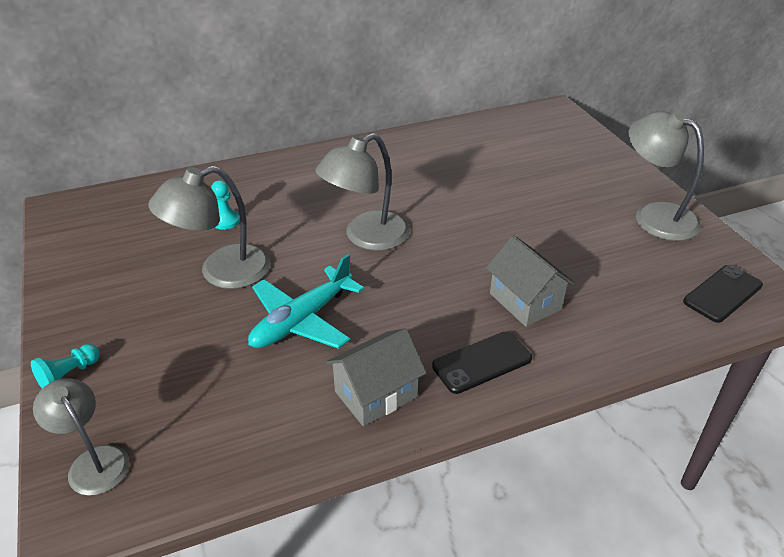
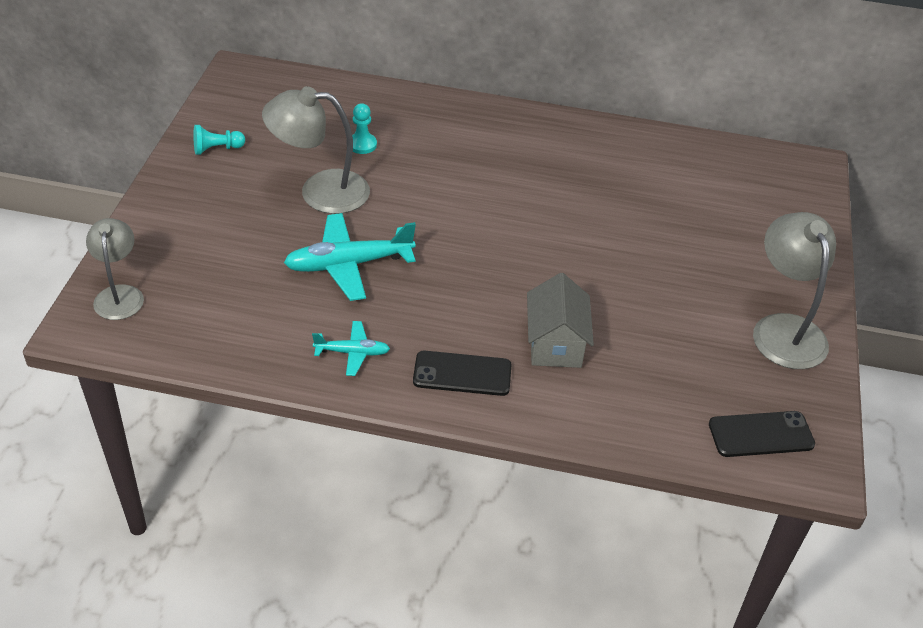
camera: 30 degrees right, 5 degrees up
(69, 375) = (147, 222): turquoise pawn -> turquoise pawn (217, 149)
(366, 237) = (470, 216): grey lamp -> none
(376, 394) = (352, 353): grey house -> turquoise plane

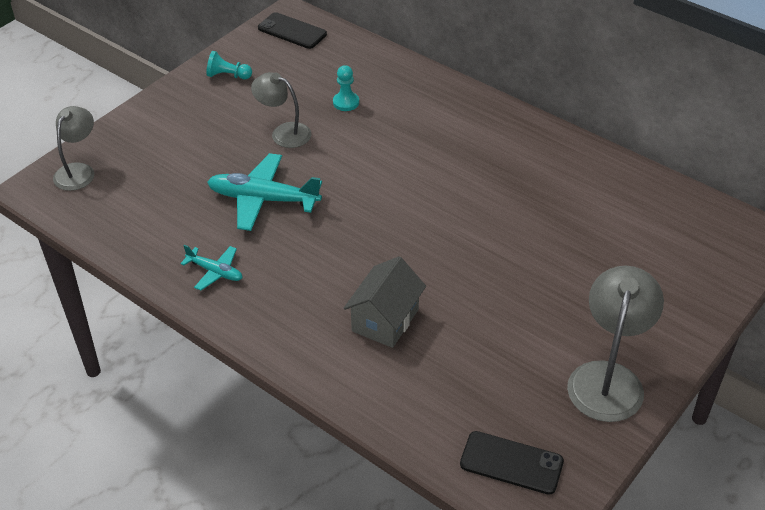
camera: 30 degrees right, 0 degrees up
(320, 191) = (284, 132): grey lamp -> grey lamp, size x0.65
(462, 374) = (289, 318): black phone -> black phone (292, 31)

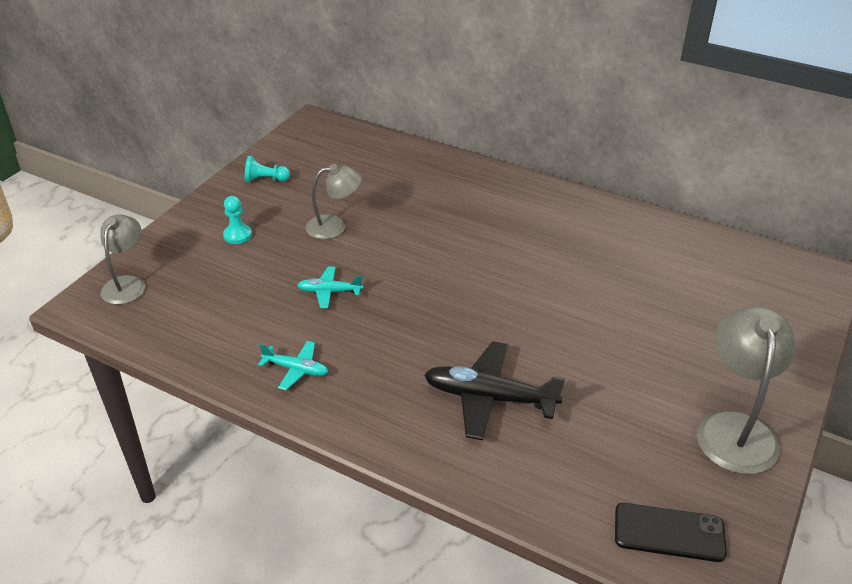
camera: 10 degrees left, 5 degrees down
(263, 199) = (329, 291): turquoise plane -> turquoise plane, size x0.54
(284, 132) = (334, 226): grey lamp -> grey lamp turned 150 degrees clockwise
(292, 31) = (319, 135): black phone -> none
(346, 102) = (389, 193): turquoise pawn -> turquoise pawn (237, 235)
(385, 320) = (489, 398): grey house -> black plane

